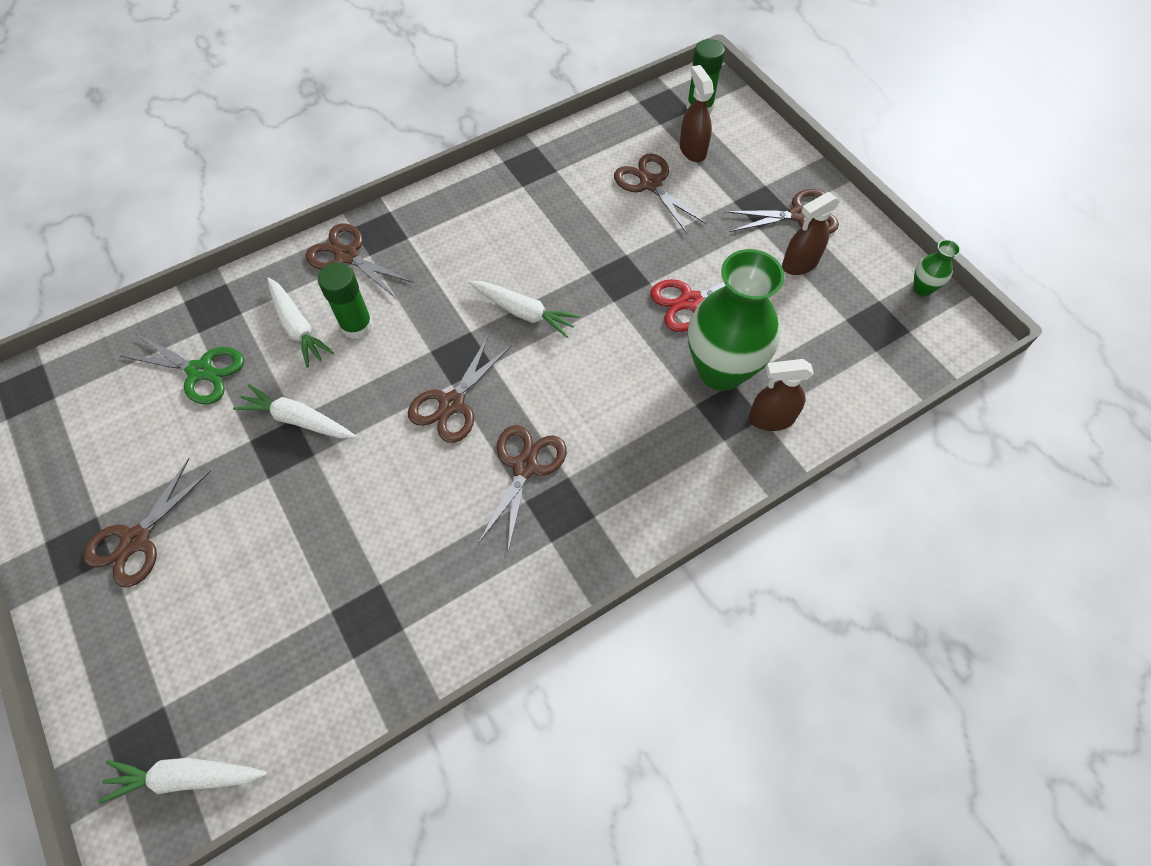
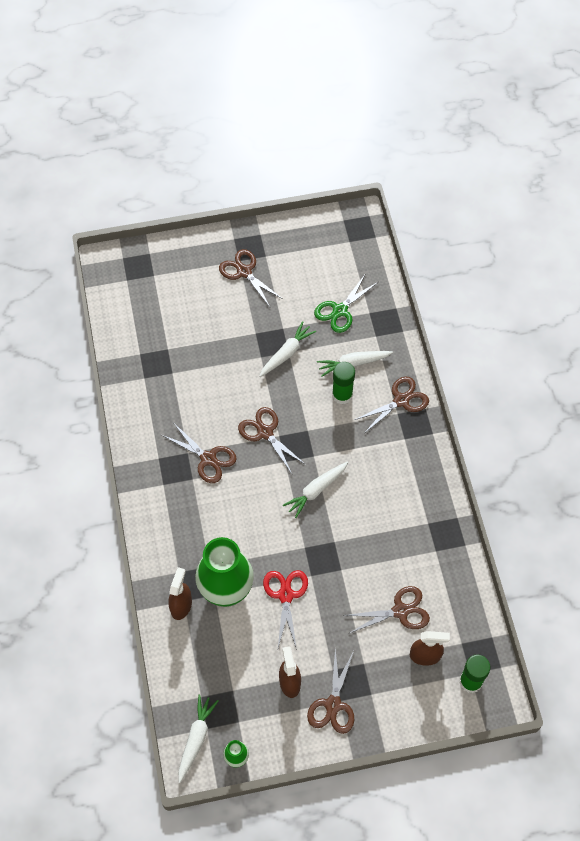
camera: 110 degrees right, 0 degrees up
(187, 777) = (118, 281): white carrot -> white carrot (196, 738)

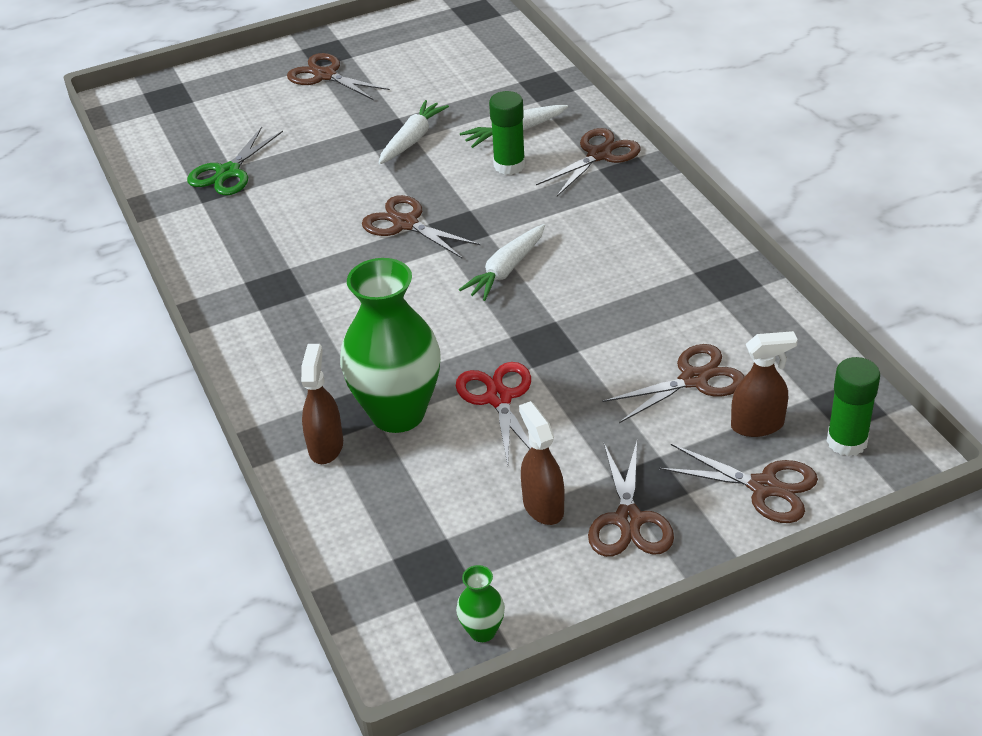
camera: 10 degrees left, 20 degrees down
(196, 738) = (400, 619): white carrot -> none
(208, 459) = (324, 268): brown scissors -> brown scissors (764, 487)
(340, 311) = (476, 87): green scissors -> green scissors (228, 172)

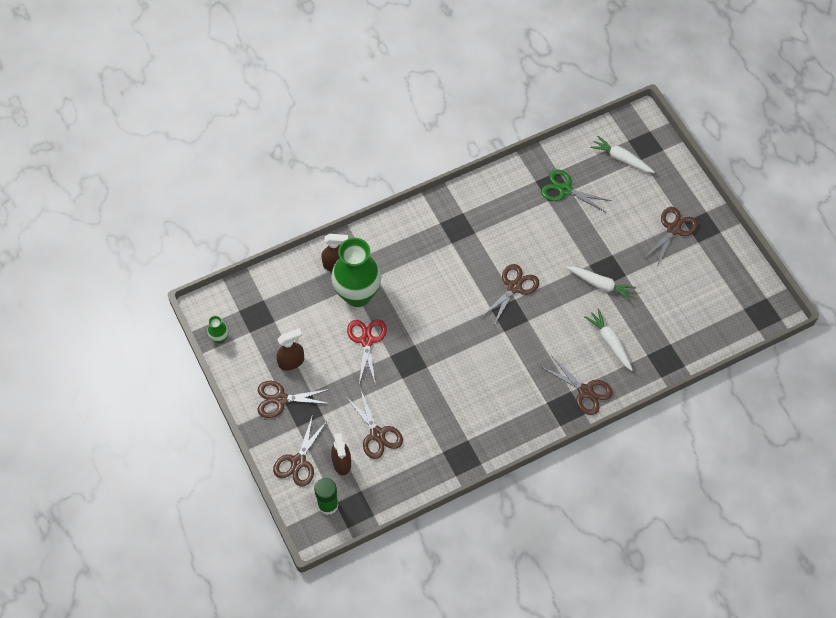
camera: 85 degrees right, 20 degrees up
(498, 398) = (366, 340): red scissors -> red scissors turned 75 degrees counterclockwise
(506, 270) = (471, 341): white carrot -> white carrot (621, 159)
(509, 165) = (573, 340): green glue stick -> none

